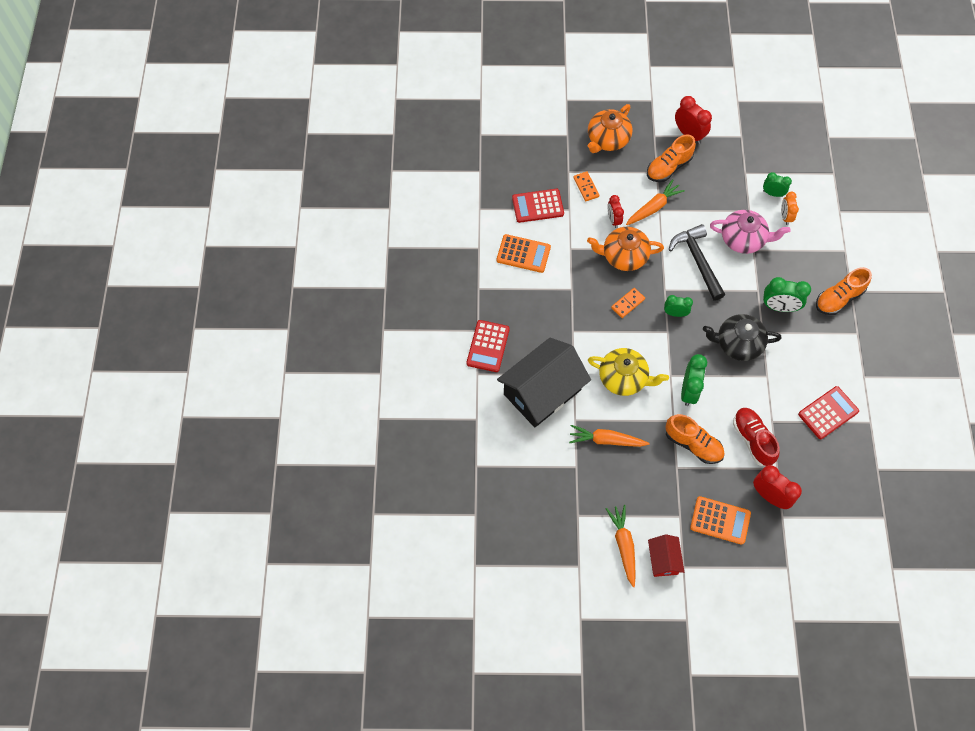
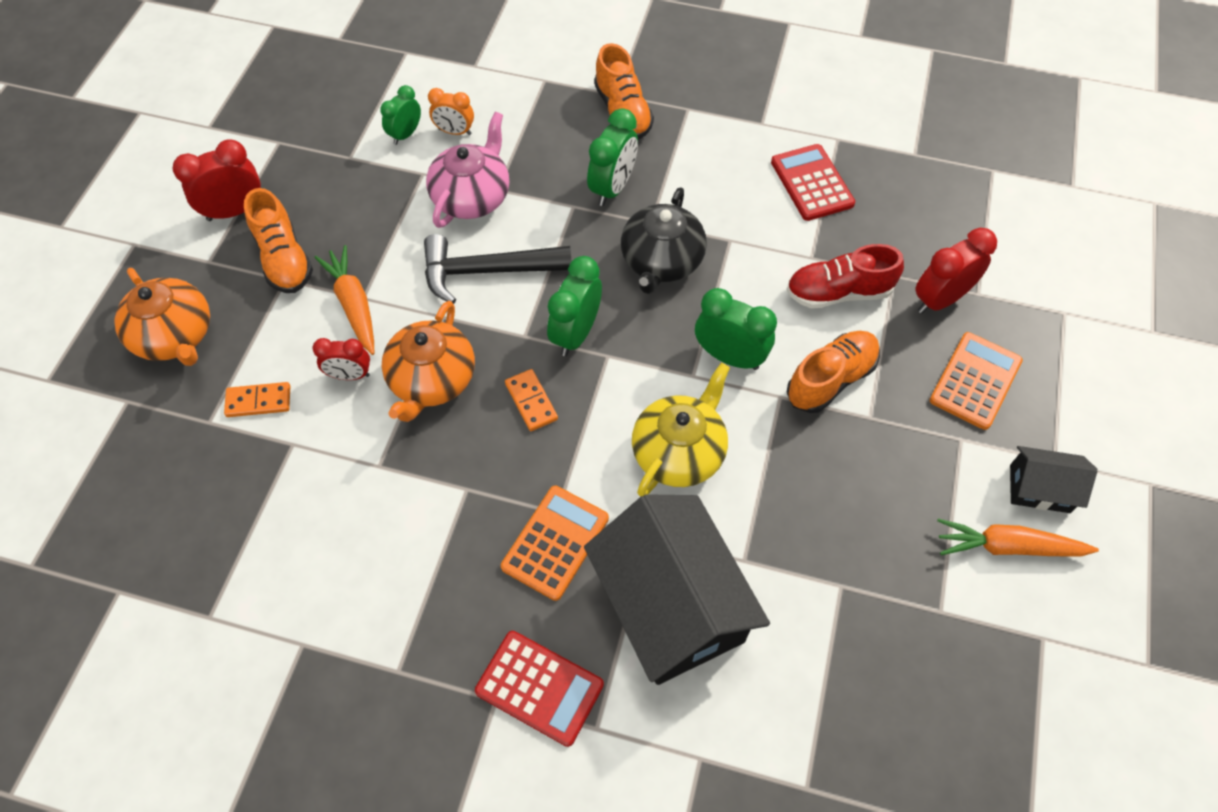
camera: 75 degrees left, 5 degrees down
(523, 254) = (354, 557): orange calculator -> orange calculator (555, 542)
(537, 206) = (258, 499): red calculator -> none
(606, 440) = (797, 517): orange carrot -> none
(663, 559) = (1039, 488): red house -> black house
(675, 313) = (575, 333): green clock -> green clock, size x1.56

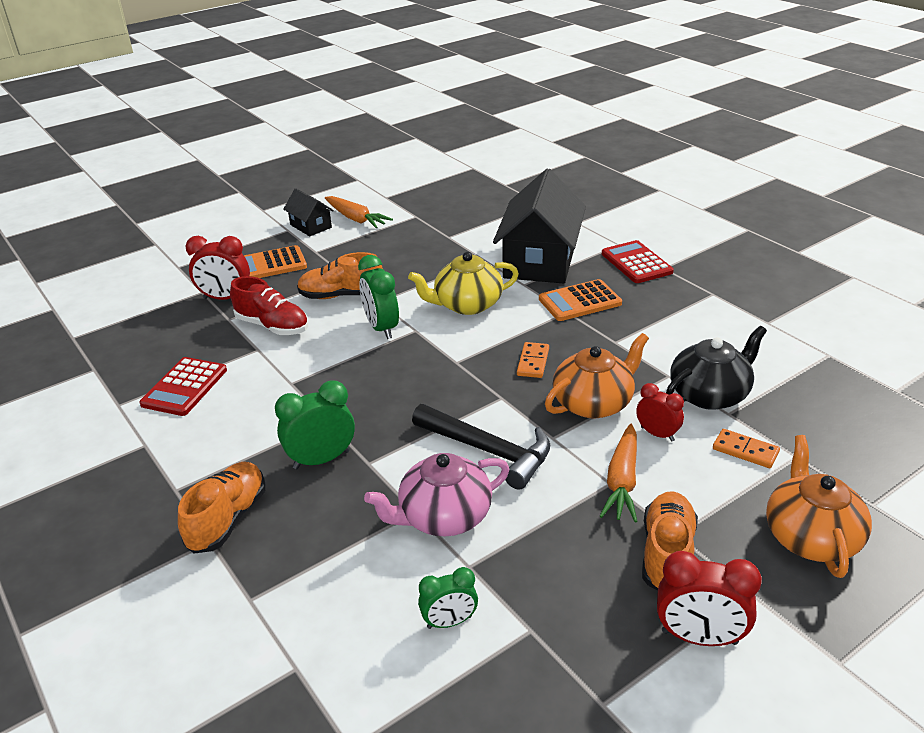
camera: 140 degrees left, 25 degrees down
(454, 132) = (397, 594): orange clock -> none
(575, 333) = (464, 382): green clock -> none
(661, 261) = (353, 393): black teapot -> black teapot (710, 394)

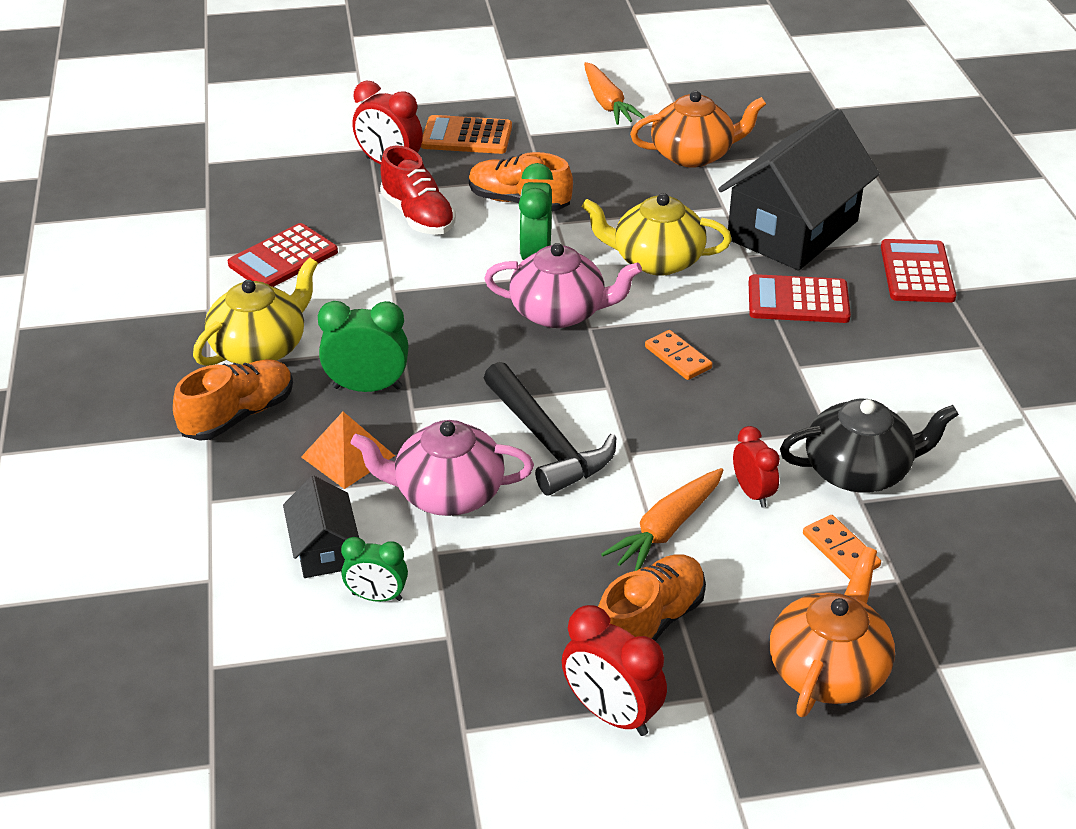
camera: 25 degrees right, 5 degrees up
(211, 459) = (260, 348): none -> yellow teapot
(311, 226) = (546, 98): black house -> black house (324, 549)
(343, 518) = (347, 456): none -> orange pyramid
(427, 358) = (559, 312): none -> pink teapot
(533, 362) = (678, 358): orange domino -> orange domino turned 75 degrees counterclockwise
(580, 301) = (798, 301): orange calculator -> red calculator
(594, 403) = (709, 431): orange teapot -> orange teapot (693, 155)

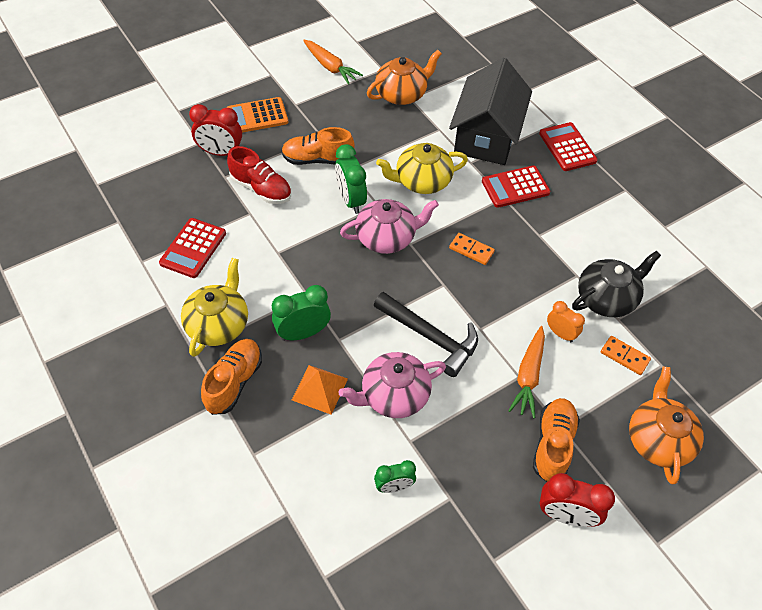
camera: 25 degrees left, 15 degrees up
(324, 549) = (344, 464): black house -> none
(752, 493) = (560, 333): red clock -> orange clock

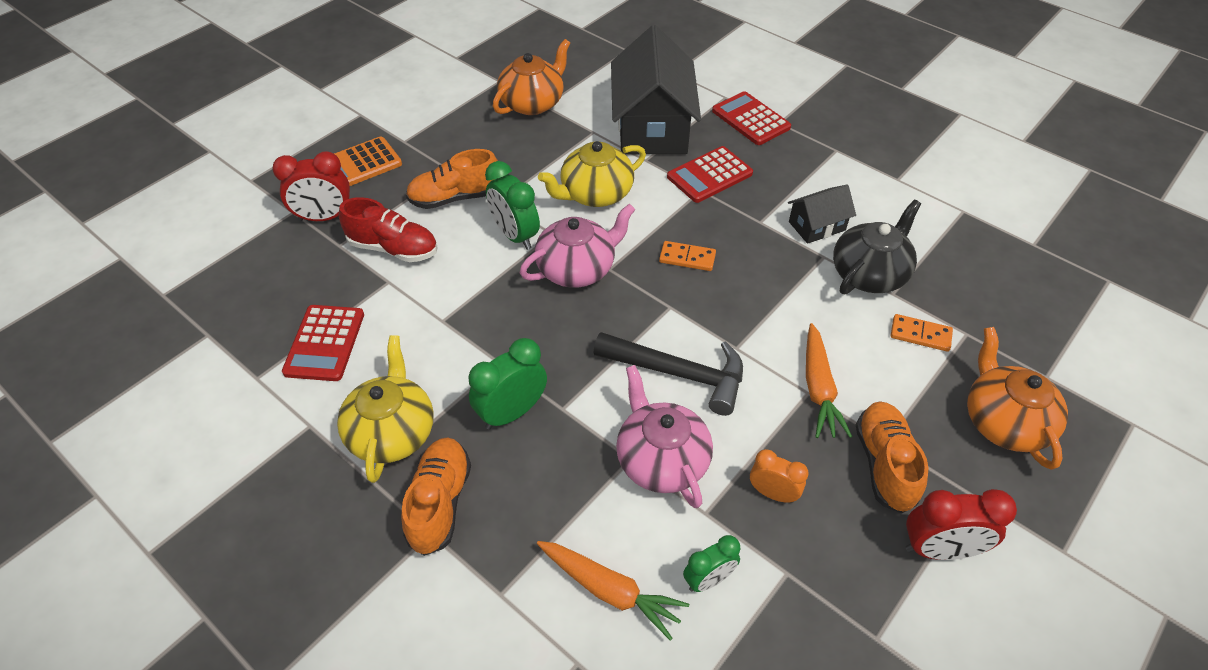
camera: 15 degrees left, 5 degrees down
(319, 389) = (560, 479): orange pyramid -> none
(330, 67) = (433, 91): orange carrot -> orange carrot (610, 590)
(393, 395) = (661, 460): pink teapot -> pink teapot turned 105 degrees clockwise
(560, 333) = (834, 328): orange clock -> orange clock (773, 493)
(582, 249) = (817, 226): none -> black house

